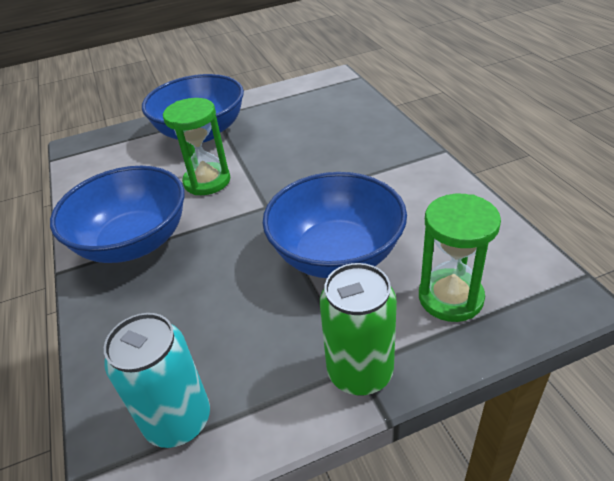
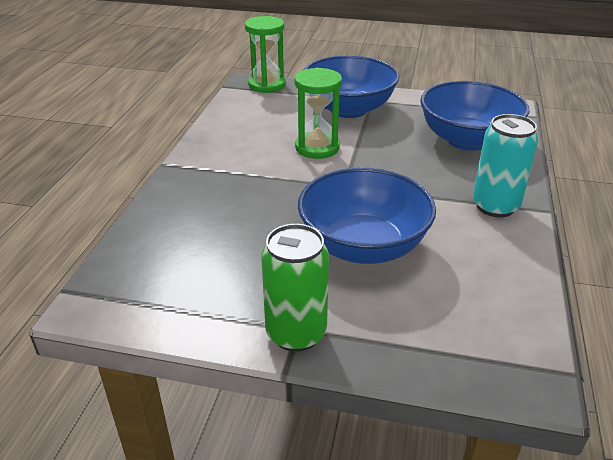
camera: 30 degrees right, 5 degrees down
(134, 242) = (226, 167): blue bowl -> blue bowl (467, 140)
(178, 420) = (150, 292): turquoise can -> turquoise can (495, 206)
(450, 297) = (424, 324): green hourglass -> green hourglass (267, 85)

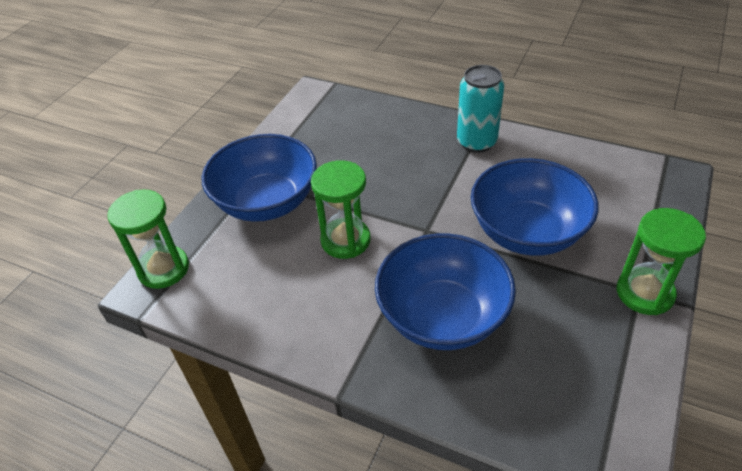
camera: 75 degrees left, 10 degrees up
(296, 333) = (644, 293): green can -> green hourglass
(467, 140) = (364, 132): blue bowl -> blue bowl (442, 316)

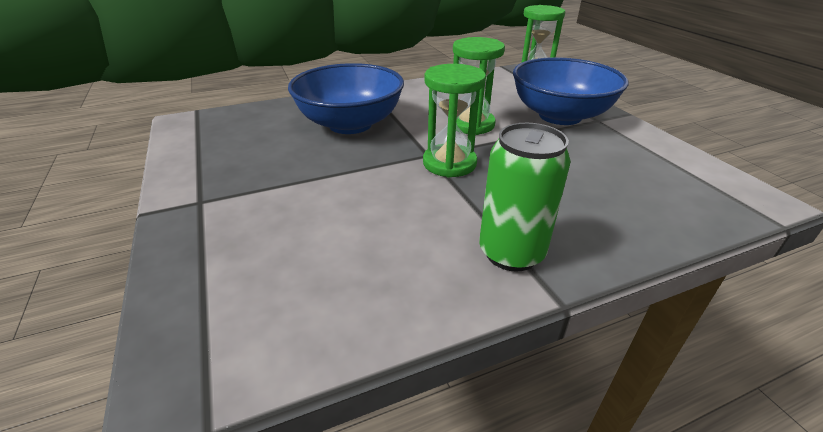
camera: 130 degrees right, 10 degrees down
(476, 142) = (511, 253): turquoise can -> green can
(527, 232) = (343, 194): blue bowl -> none
(644, 293) = (193, 202): green hourglass -> green hourglass (449, 163)

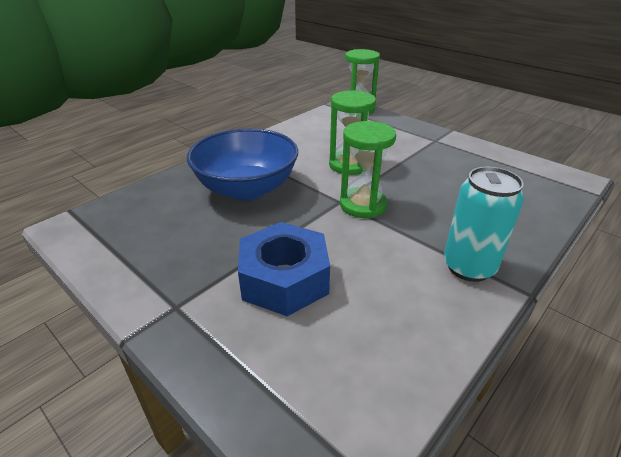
camera: 25 degrees left, 0 degrees up
(308, 207) = (284, 279): none -> blue nut
(511, 253) = (468, 267): green can -> turquoise can
(560, 116) = (407, 142): blue bowl -> none

